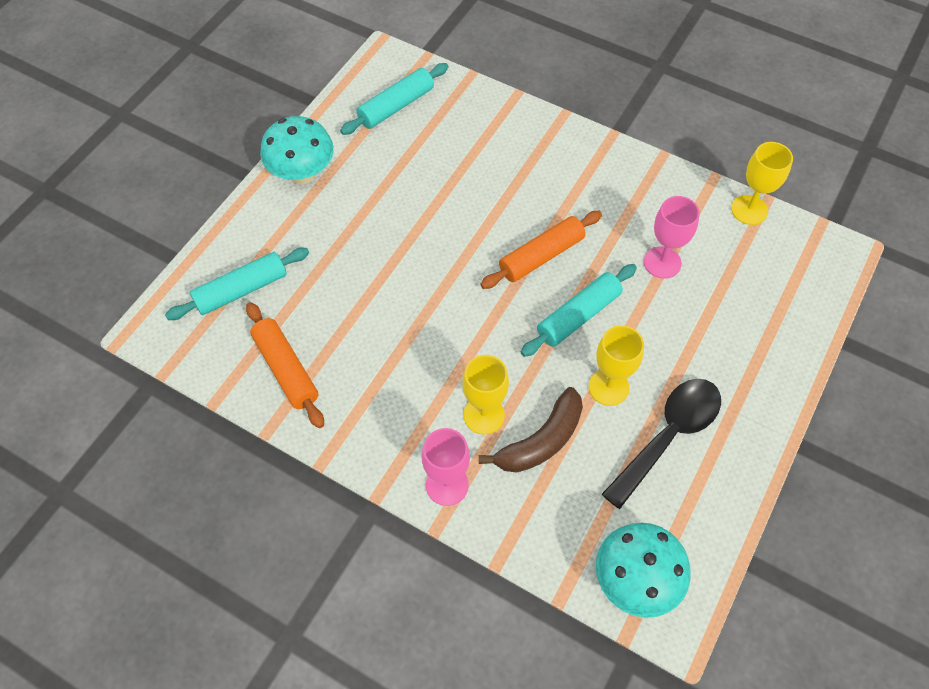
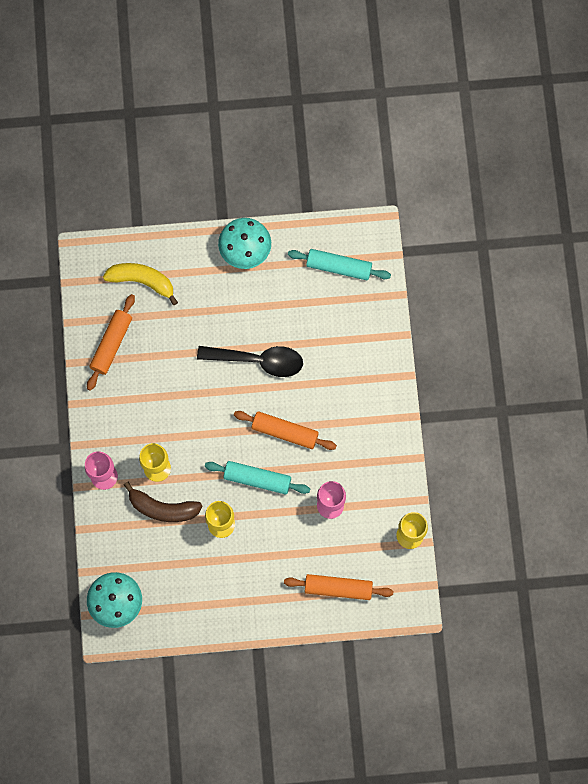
camera: 55 degrees right, 15 degrees up
(241, 290) = (142, 281): turquoise rolling pin -> yellow banana
(668, 435) = (212, 574): black spoon -> black spoon (258, 360)
(772, 312) = (338, 588): none -> orange rolling pin

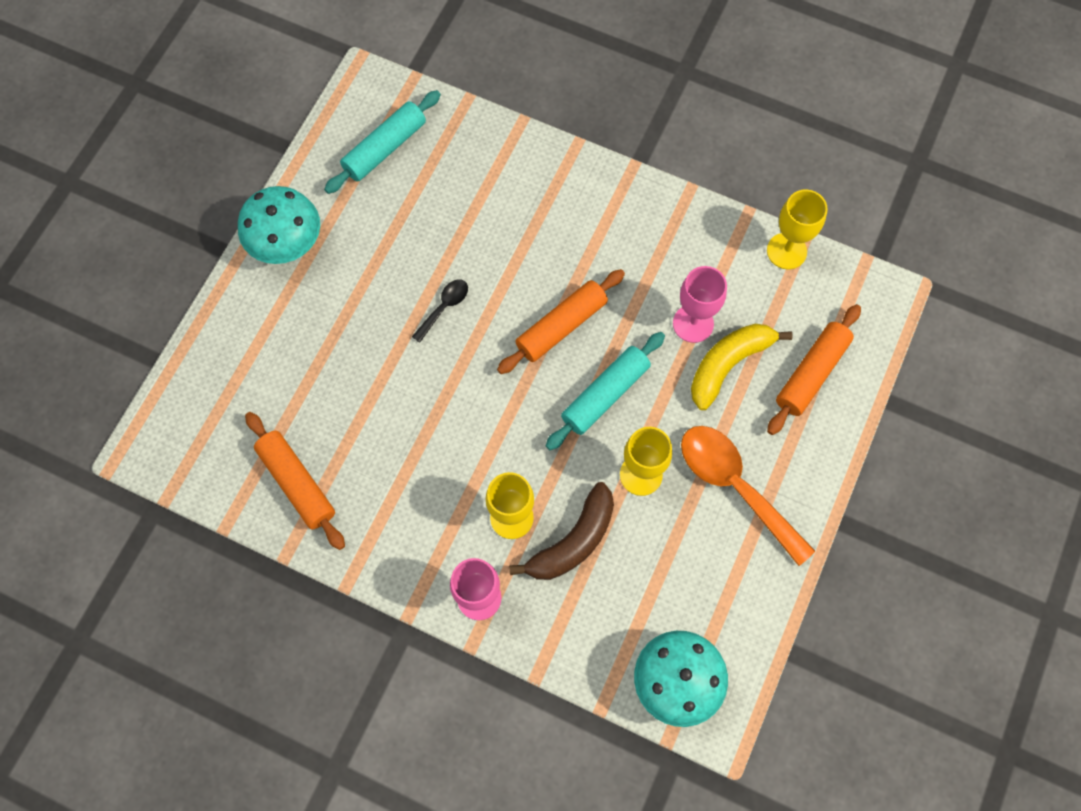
camera: 60 degrees left, 5 degrees down
(142, 281) = (237, 394): yellow banana -> yellow banana (728, 364)
(244, 579) = (735, 486): none -> orange spoon
(258, 360) = (444, 307): black spoon -> black spoon, size x0.48

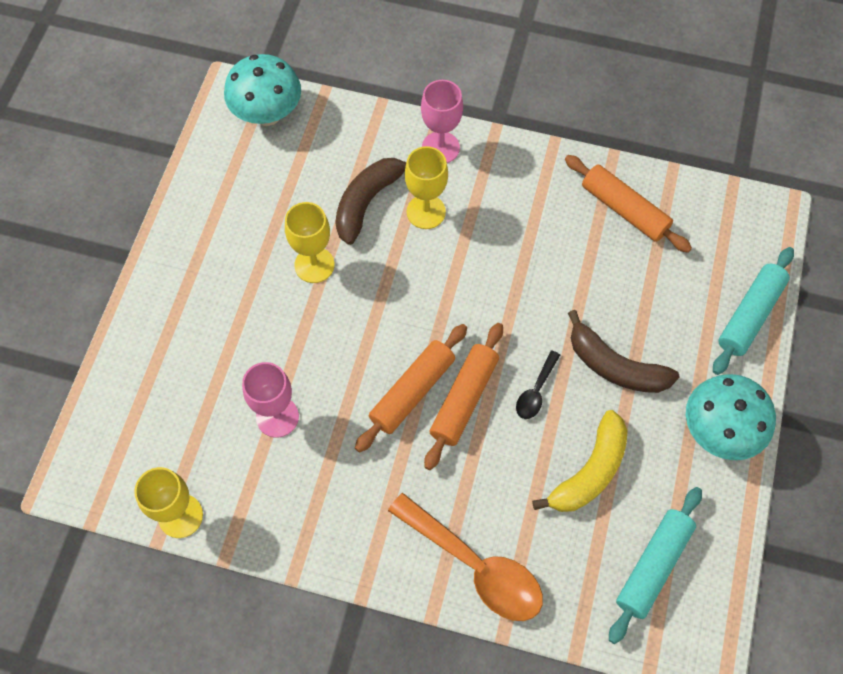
camera: 170 degrees right, 5 degrees down
(362, 319) = (615, 366): none -> brown banana
(605, 395) = (358, 331): turquoise rolling pin -> turquoise rolling pin (750, 315)
(728, 364) = (238, 380): yellow banana -> yellow banana (589, 471)
(735, 486) = (225, 268): orange spoon -> orange spoon (475, 566)
(811, 373) = (153, 385): orange rolling pin -> orange rolling pin (464, 399)

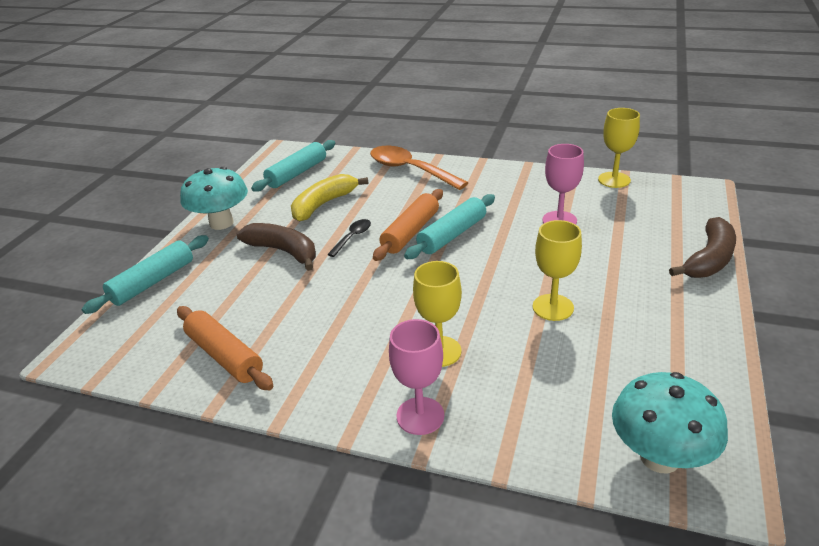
camera: 175 degrees left, 30 degrees down
(368, 202) = (505, 360): brown banana -> brown banana (709, 259)
(412, 391) = (452, 235): orange rolling pin -> turquoise rolling pin

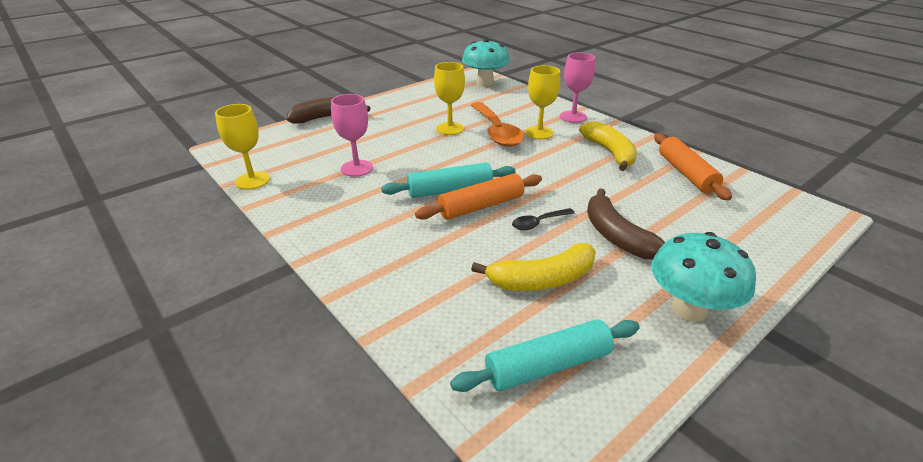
camera: 150 degrees left, 0 degrees up
(153, 282) = (769, 256): turquoise rolling pin -> none
(327, 353) = (610, 152): none -> yellow banana
(410, 170) = (394, 286): orange spoon -> orange spoon (496, 132)

